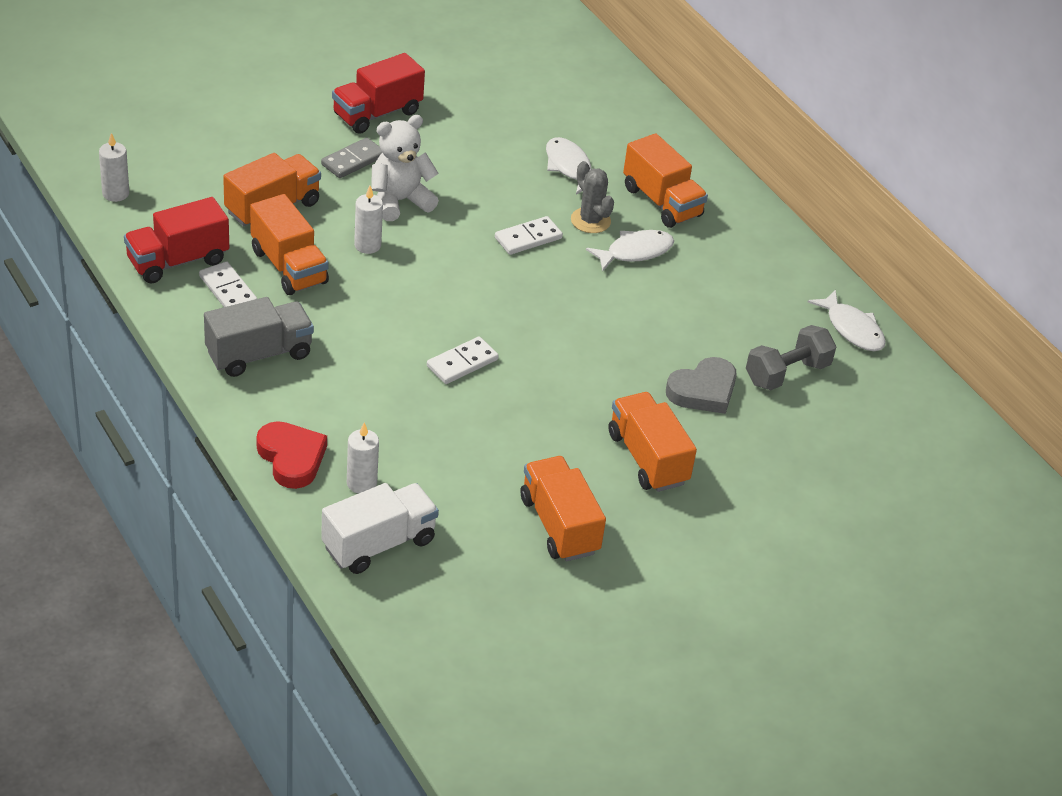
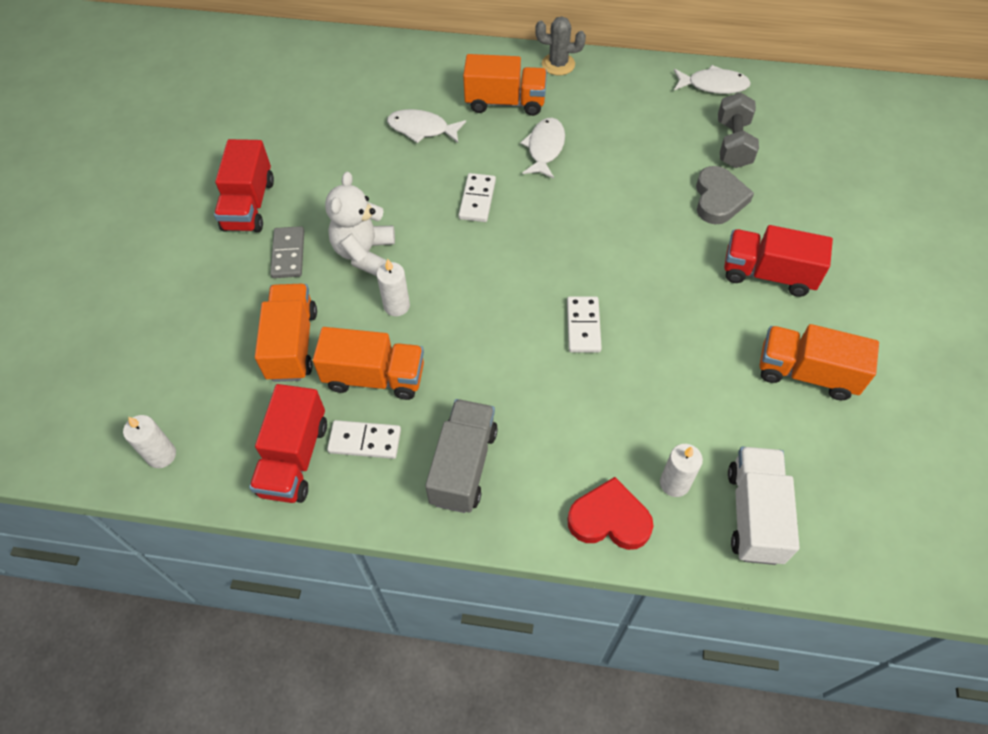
camera: 45 degrees left, 15 degrees up
(590, 220) = (490, 152): grey cactus -> grey cactus (558, 64)
(647, 458) = (768, 274): orange truck -> red truck

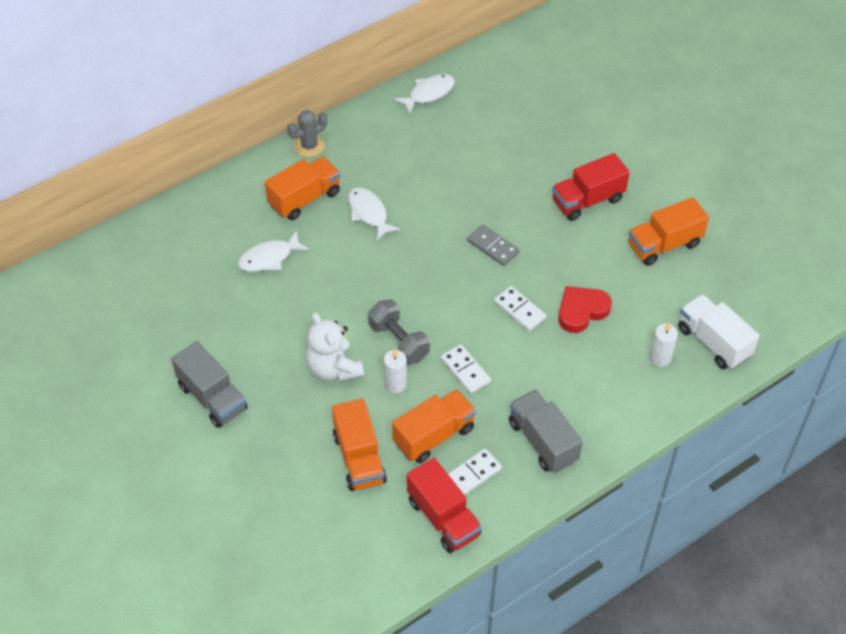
camera: 45 degrees left, 5 degrees down
(161, 455) = (361, 584): white candle -> none
(249, 205) = (212, 397): red truck -> grey truck
(288, 254) = (283, 407): grey domino -> grey domino (493, 247)
(292, 344) = (359, 458): orange truck -> orange truck turned 150 degrees counterclockwise
(477, 199) = (365, 279): white domino -> white domino (465, 370)
(609, 519) = (648, 404): red heart -> red heart (581, 311)
(718, 199) = (512, 172): grey heart -> none
(733, 144) = (483, 128): grey dumbbell -> grey dumbbell (399, 341)

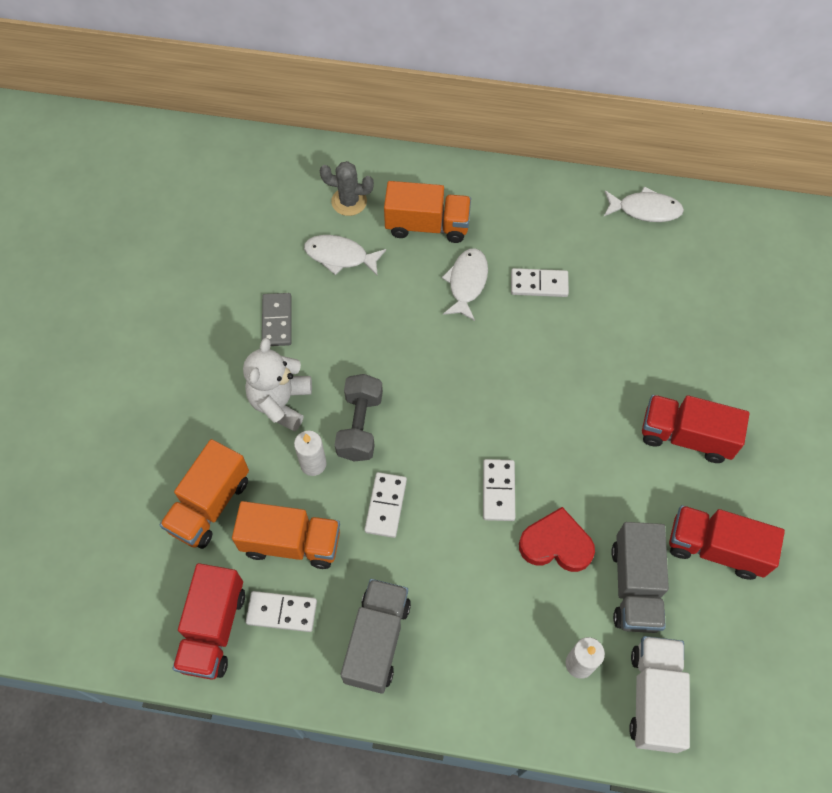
camera: 45 degrees right, 10 degrees up
(212, 397) = (163, 343): grey truck -> grey truck (635, 586)
(309, 146) = (484, 180): grey cactus -> grey cactus (349, 201)
(414, 181) = (539, 284): none -> white domino
(493, 247) = (542, 407): grey domino -> grey domino (277, 321)
(664, 244) = (715, 548): orange truck -> red truck

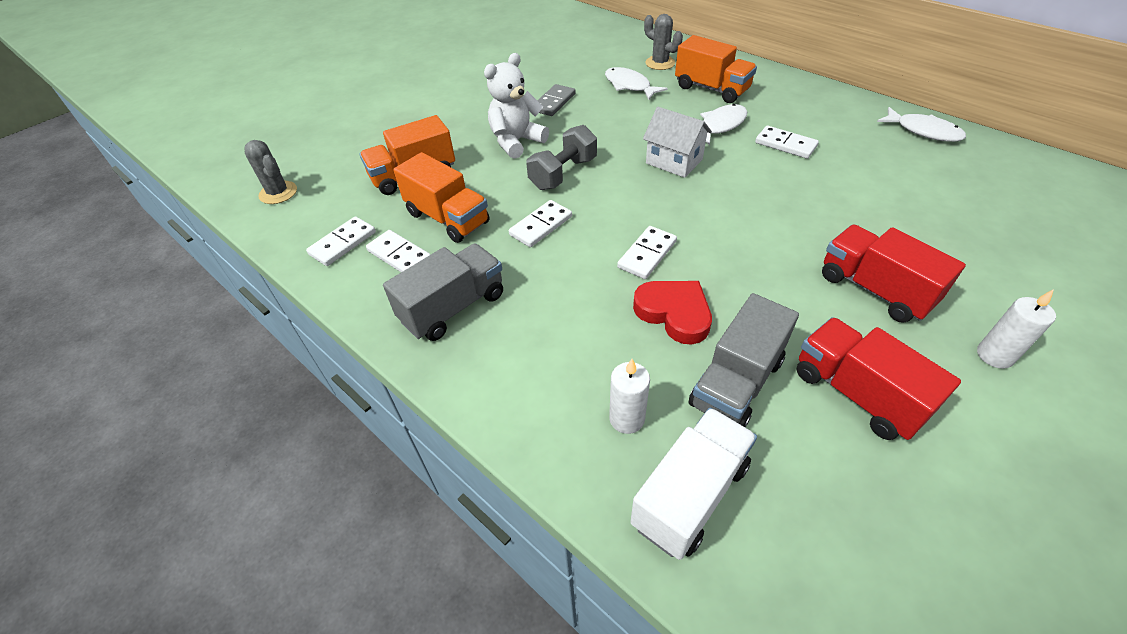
camera: 35 degrees right, 15 degrees down
(81, 604) = (278, 193): none -> grey cactus
(213, 629) = (342, 243): red truck -> white domino
(313, 464) = (507, 181): white candle -> white candle (994, 355)
(453, 357) = (674, 161): none -> white house

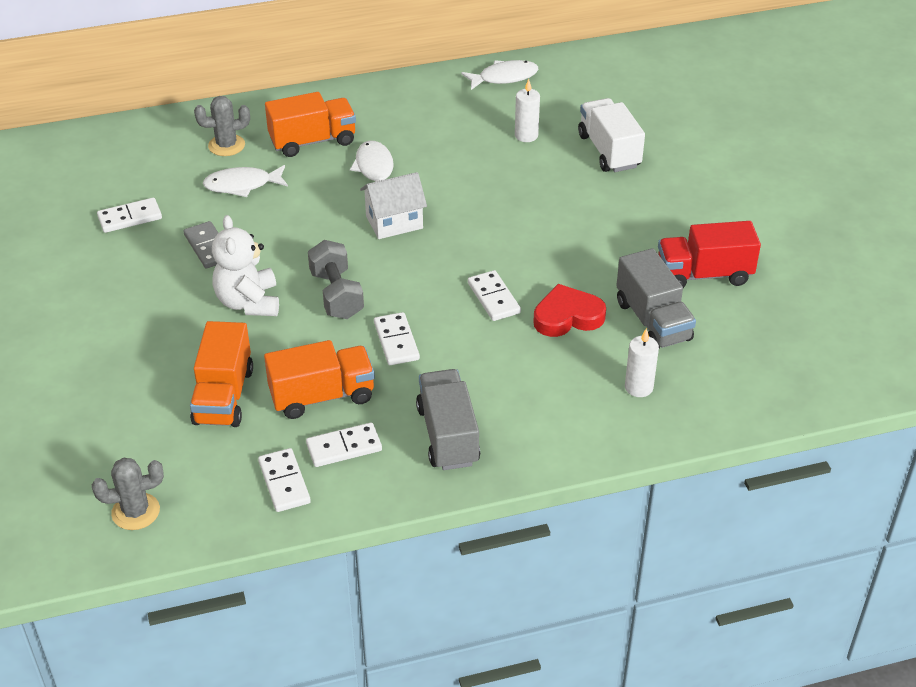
camera: 60 degrees left, 5 degrees down
(690, 495) = (715, 387): white truck -> white truck (609, 151)
(785, 144) = (441, 151): white domino -> white domino (130, 218)
(874, 289) = (633, 211): red truck -> none
(994, 355) = (724, 201): white candle -> white candle (526, 135)

